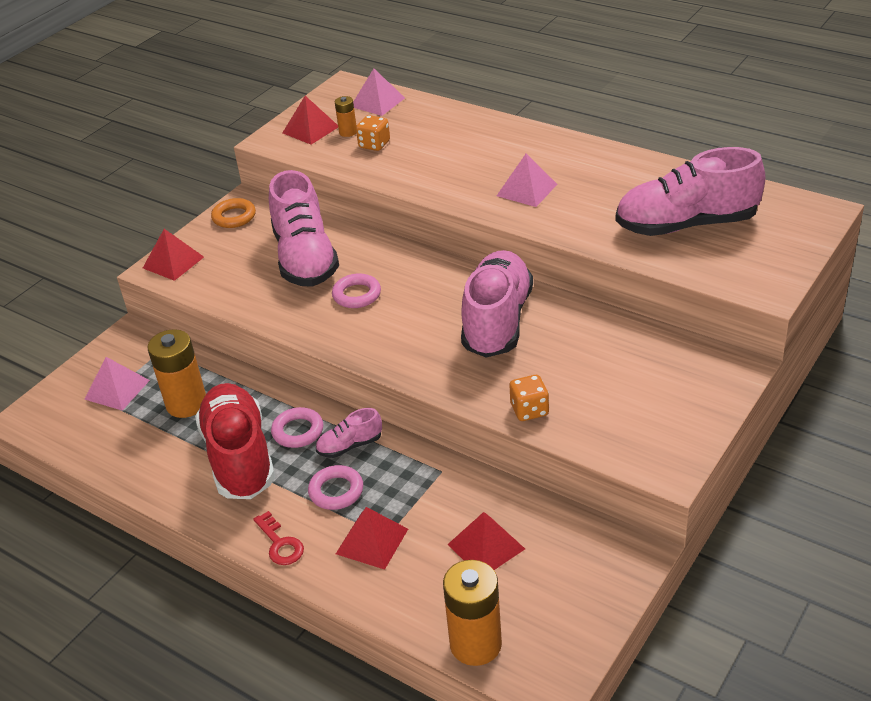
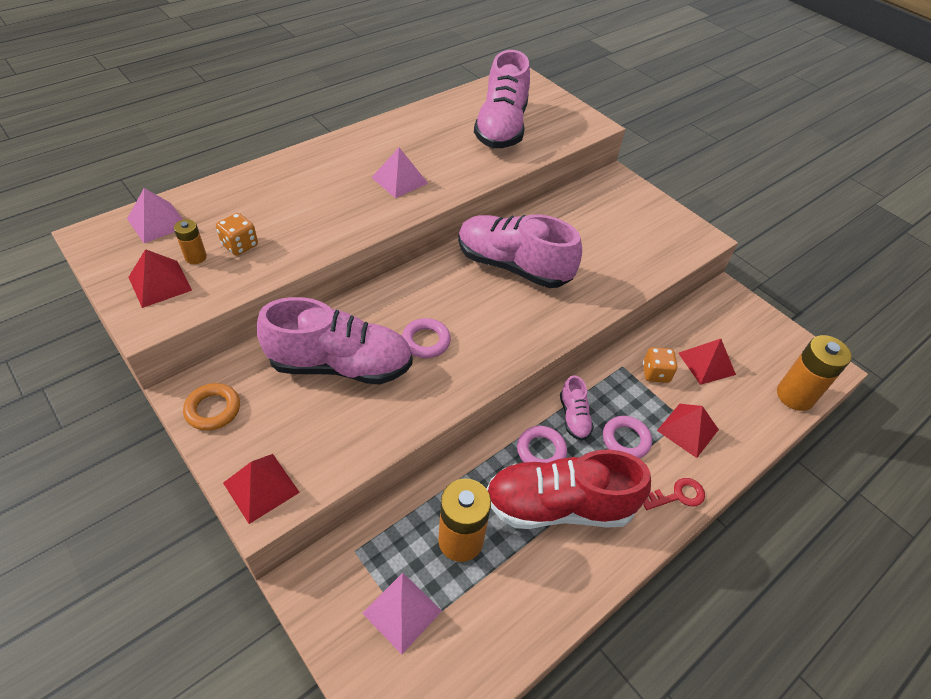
camera: 80 degrees left, 10 degrees up
(529, 410) = (625, 281): orange dice -> orange dice (655, 373)

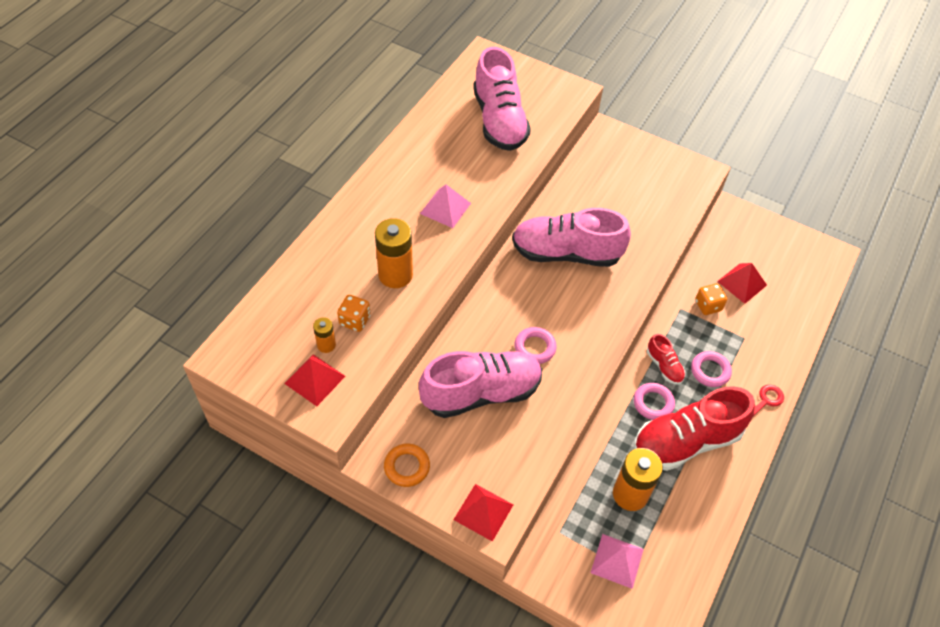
camera: 20 degrees left, 5 degrees up
(157, 222) = (269, 323): pink pyramid -> none
(574, 417) = (664, 366): pink shoe -> red shoe
(687, 430) = (750, 345): red pyramid -> none
(795, 396) = (815, 287): orange battery -> orange battery (395, 275)

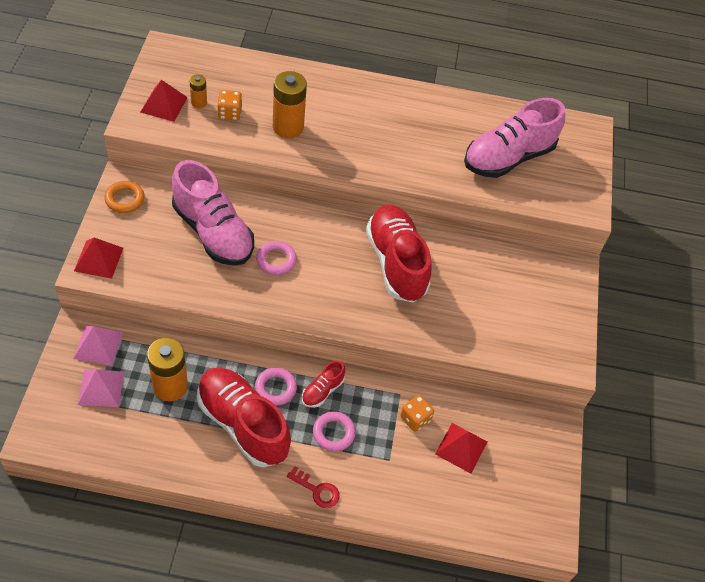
camera: 65 degrees right, 0 degrees up
(445, 208) = (378, 142): pink pyramid -> pink pyramid (98, 345)
(566, 253) = (396, 262): pink shoe -> red shoe

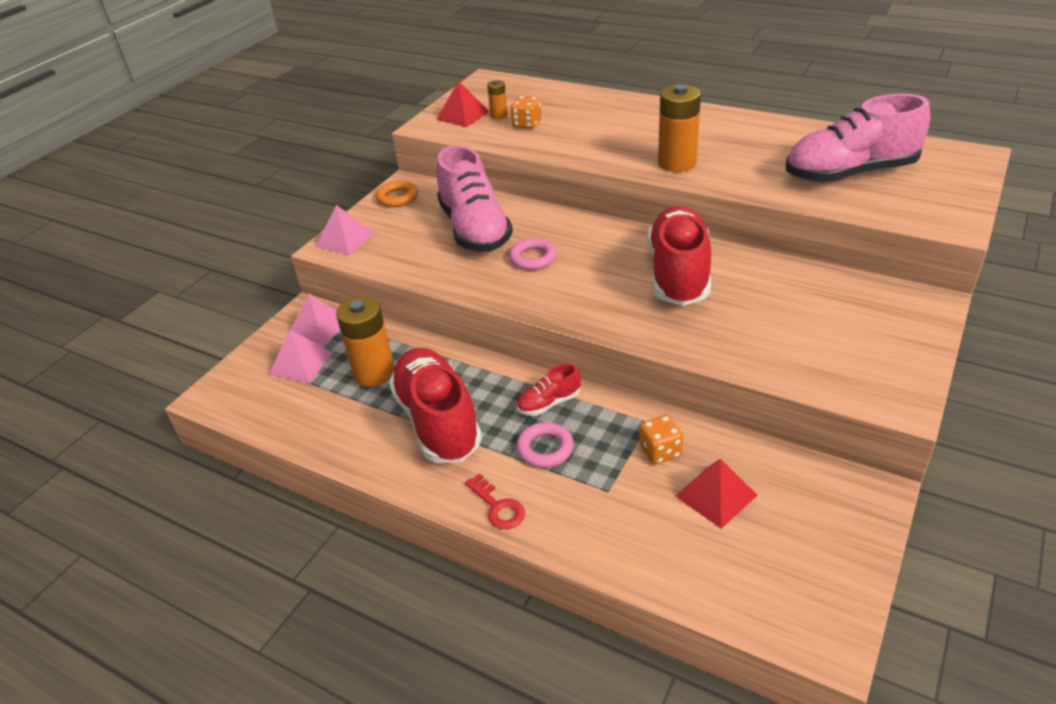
camera: 30 degrees right, 15 degrees down
(99, 259) = (345, 240): red pyramid -> pink pyramid
(275, 388) = (493, 392): pink ring -> none
(288, 127) = (585, 136): orange battery -> orange battery (677, 163)

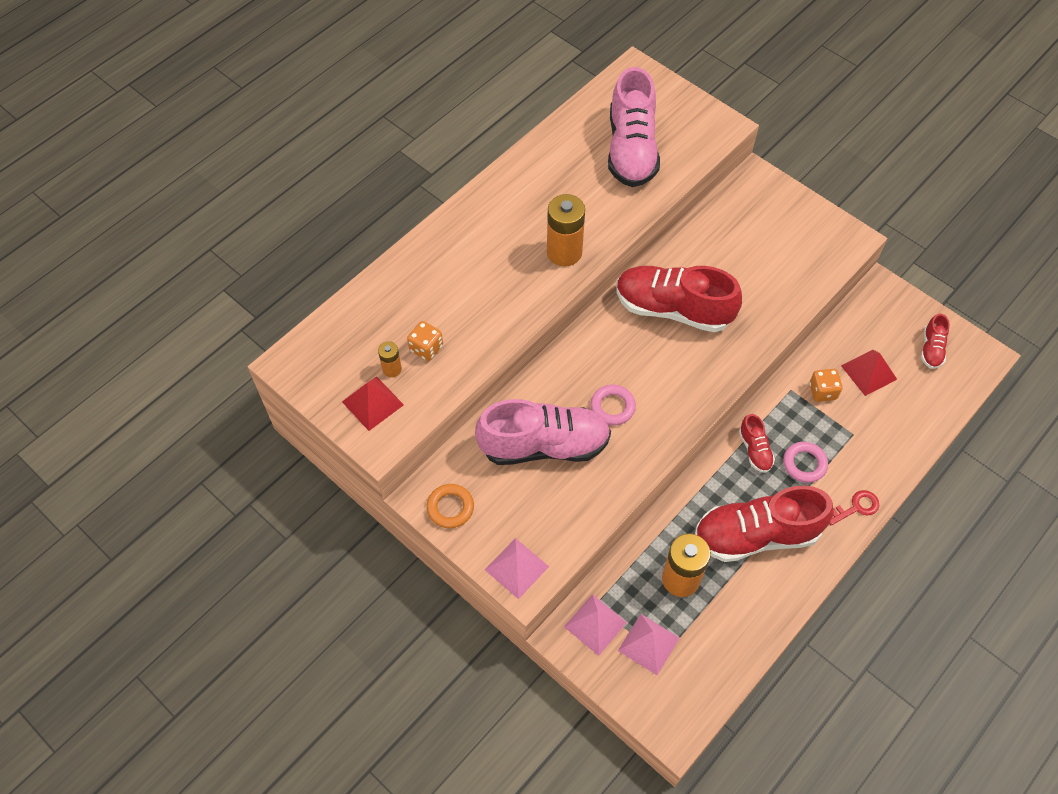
camera: 80 degrees left, 20 degrees up
(799, 565) = (931, 349): none -> red shoe

